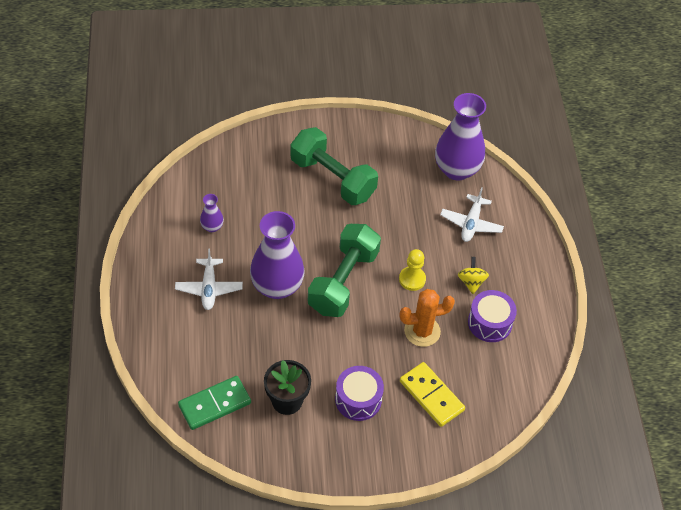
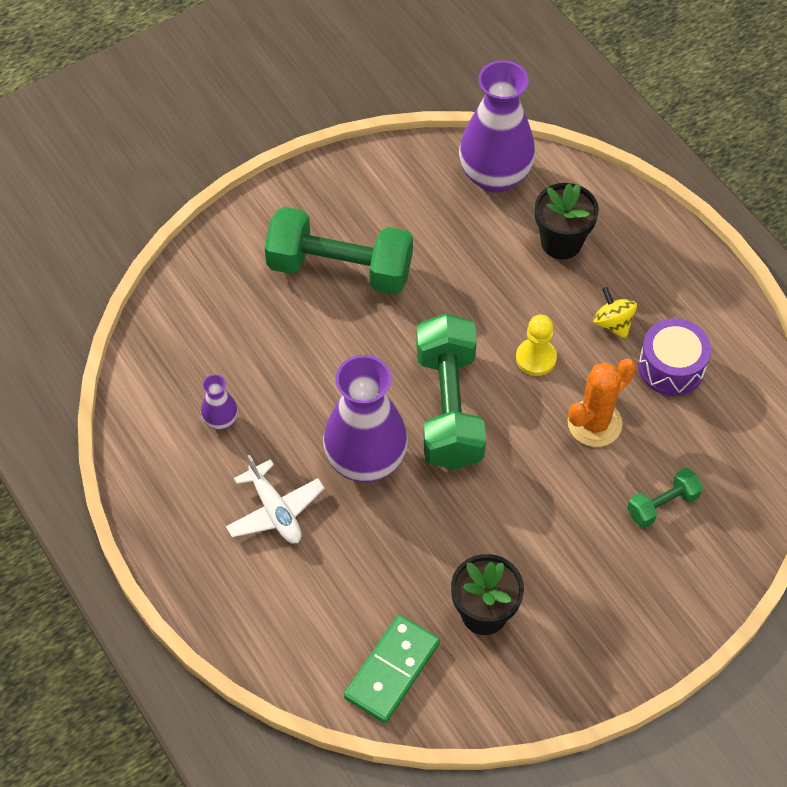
camera: 25 degrees left, 5 degrees up
(358, 399) = (574, 561): purple drum -> none
(431, 395) = (662, 505): yellow domino -> green dumbbell
(471, 223) = (561, 242): white plane -> black flower pot

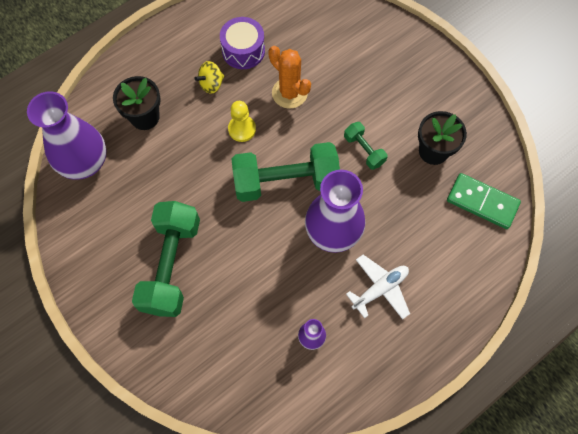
camera: 95 degrees left, 10 degrees up
(662, 505) = (344, 55): green dumbbell -> green dumbbell (364, 150)

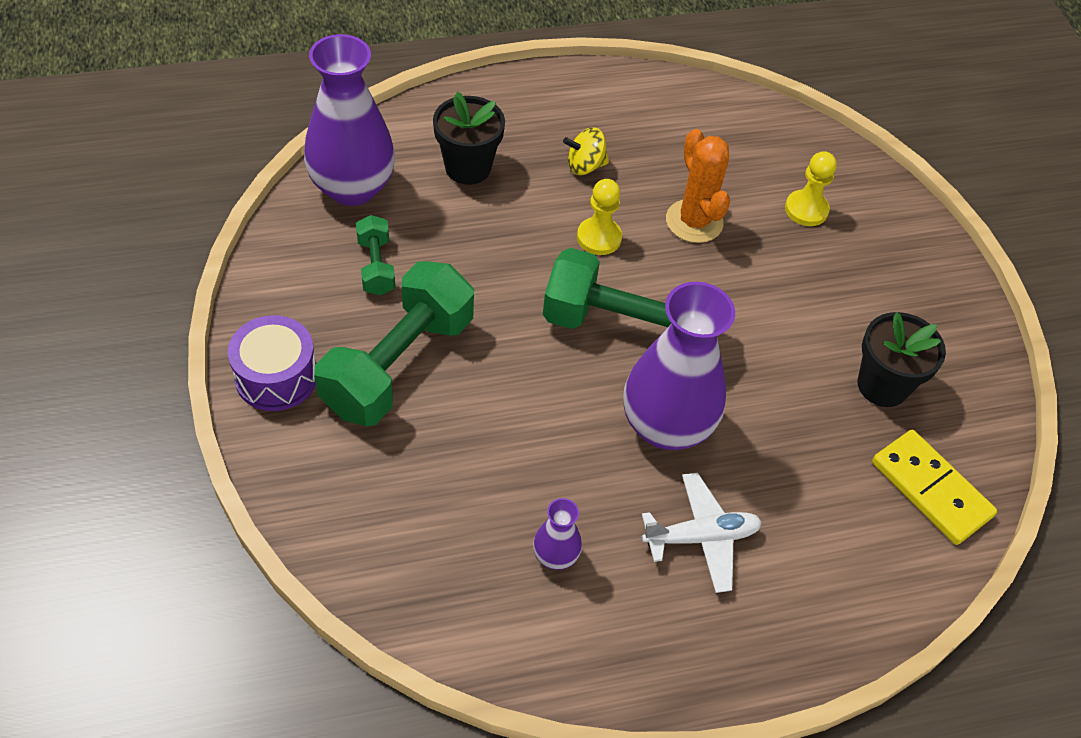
camera: 20 degrees right, 15 degrees down
(243, 50) = (653, 144): purple drum -> purple drum (276, 377)
(347, 56) = (806, 209): none -> yellow pawn
(364, 150) = (771, 339): green dumbbell -> green dumbbell (376, 266)
(482, 202) = (931, 489): green domino -> yellow domino

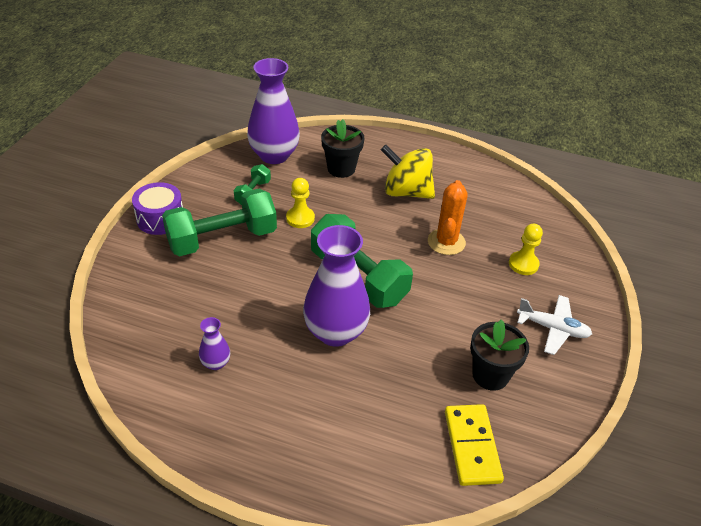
camera: 35 degrees right, 10 degrees down
(585, 166) = (406, 192): yellow spinning top -> yellow spinning top, size x1.91
(599, 238) = (382, 227): yellow pawn -> yellow pawn (300, 218)
(701, 537) = (303, 396): white plane -> white plane (553, 329)

